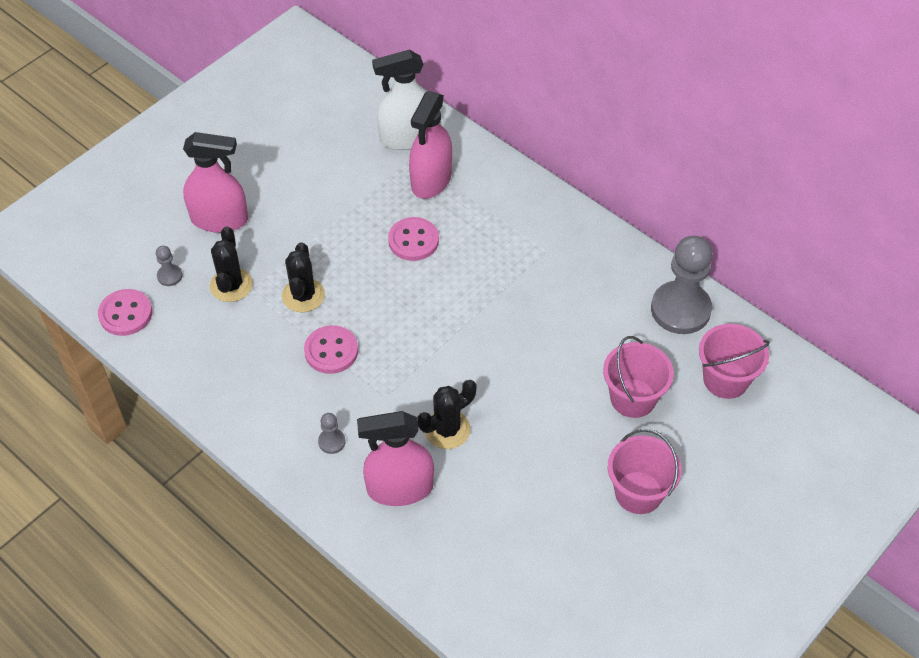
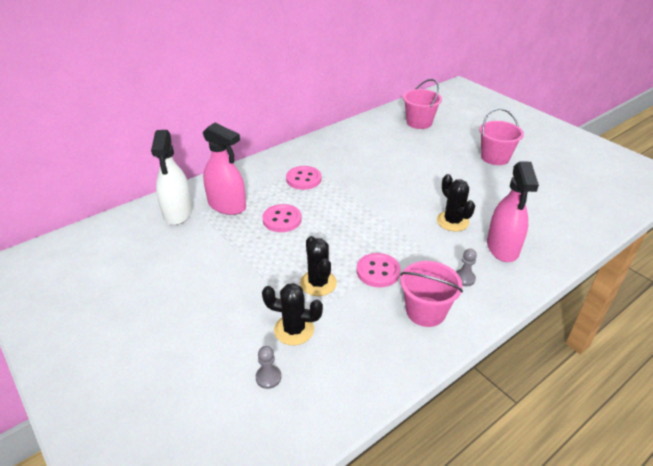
camera: 80 degrees left, 15 degrees down
(125, 314) = (307, 419): pink button -> pink button (303, 179)
(219, 219) = (211, 333): pink spray bottle -> none
(303, 295) = (318, 283): black cactus -> black cactus turned 60 degrees clockwise
(633, 398) = (430, 151): pink bucket -> pink bucket (425, 311)
(680, 309) = (369, 128): grey pawn -> none

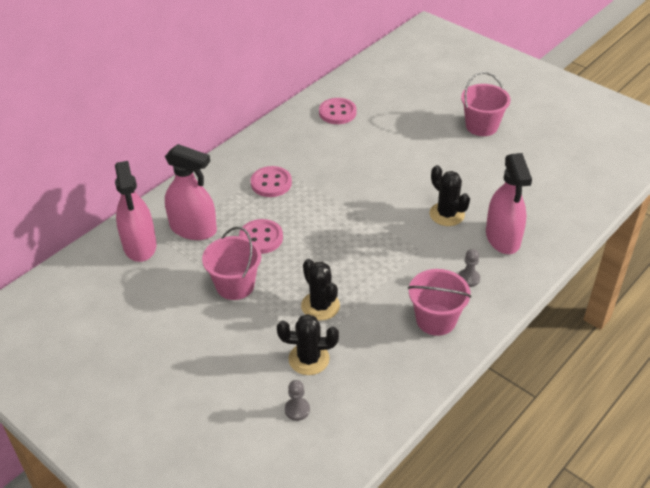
camera: 10 degrees left, 5 degrees up
(178, 213) = (140, 246): white spray bottle -> pink spray bottle
(378, 271) = (379, 284): pink button -> pink button (337, 112)
(419, 122) = (387, 88): pink bucket -> pink bucket (235, 285)

